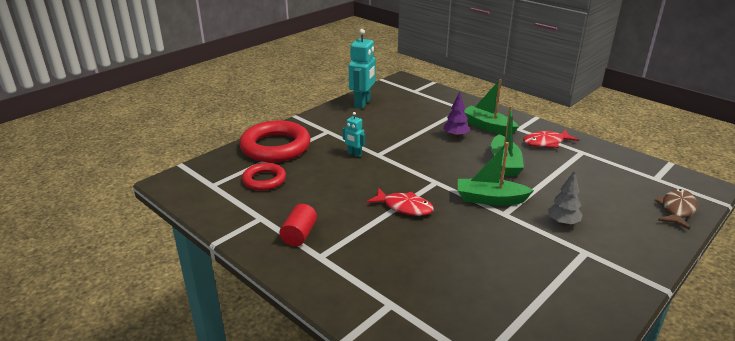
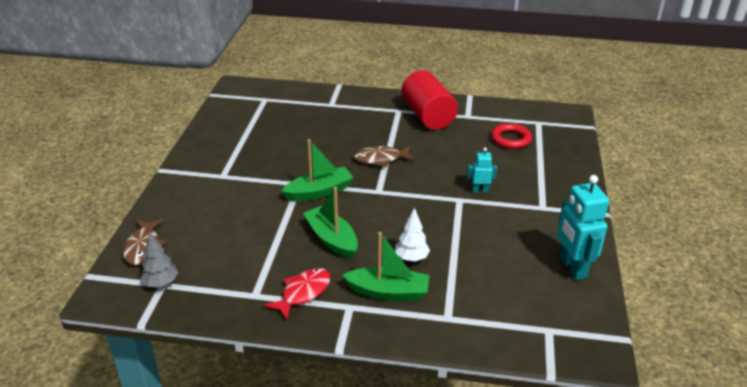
camera: 145 degrees right, 5 degrees up
(275, 147) = (555, 170): red ring -> none
(299, 235) = (428, 116): red cylinder -> red cylinder, size x1.90
(404, 207) = (381, 159): red fish -> brown fish
(455, 136) = (411, 258): purple tree -> white tree
(562, 223) = (247, 193): grey tree -> grey tree (161, 283)

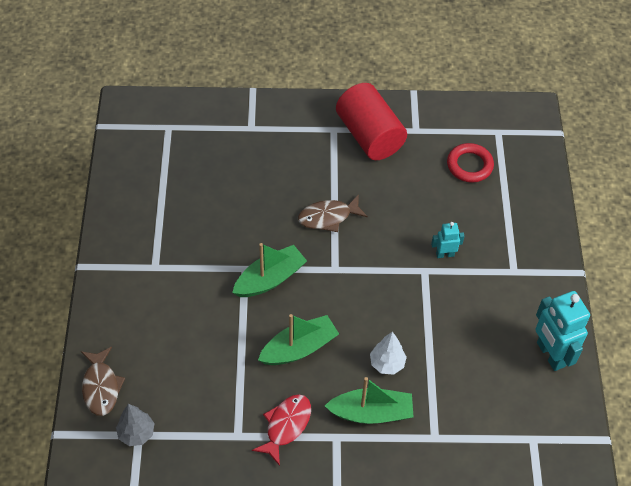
camera: 10 degrees left, 20 degrees up
(332, 239) = (299, 348): green boat -> green boat turned 105 degrees clockwise

